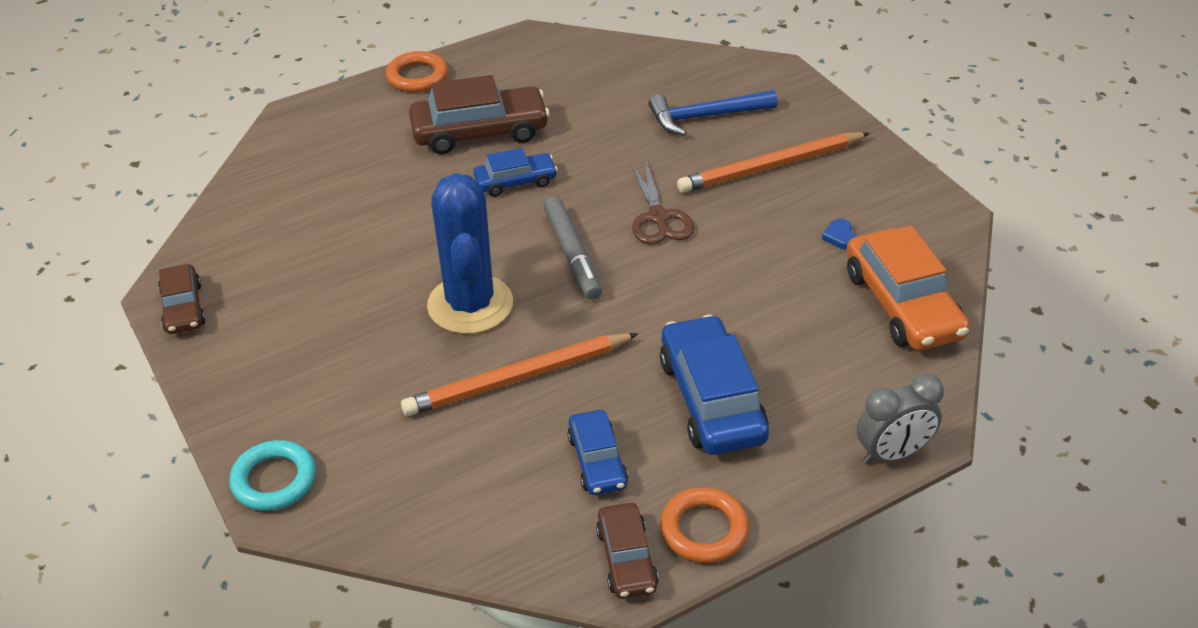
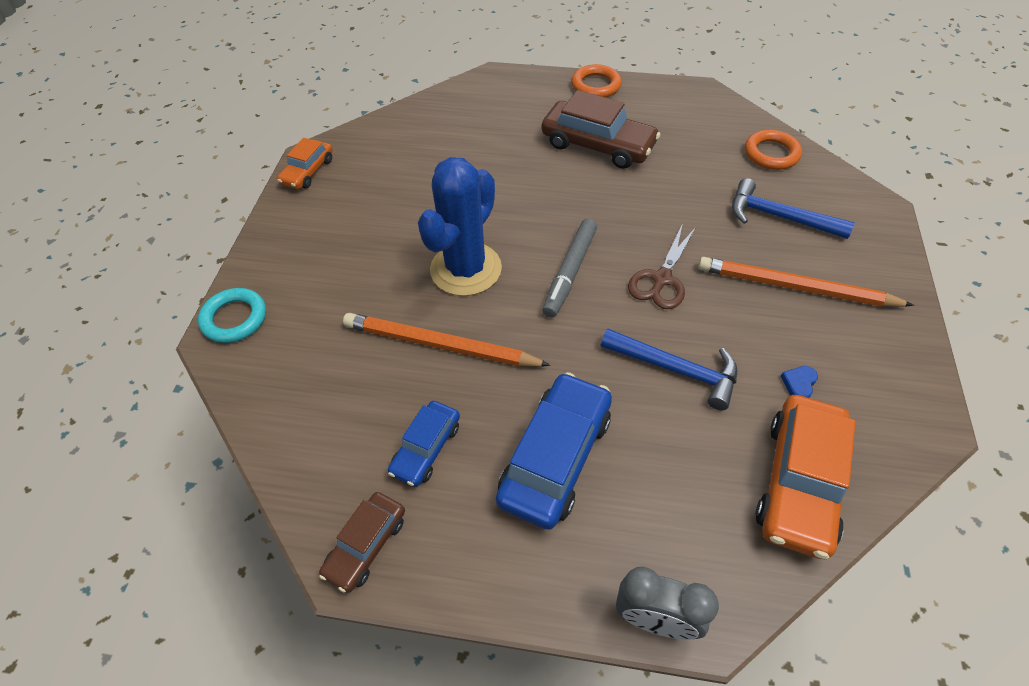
camera: 40 degrees right, 10 degrees up
(183, 308) = (308, 171): brown car -> orange car
(515, 181) = (586, 194): blue car -> none
(704, 530) = (441, 566): orange ring -> orange ring (771, 154)
(740, 280) = (676, 369): none -> blue hammer

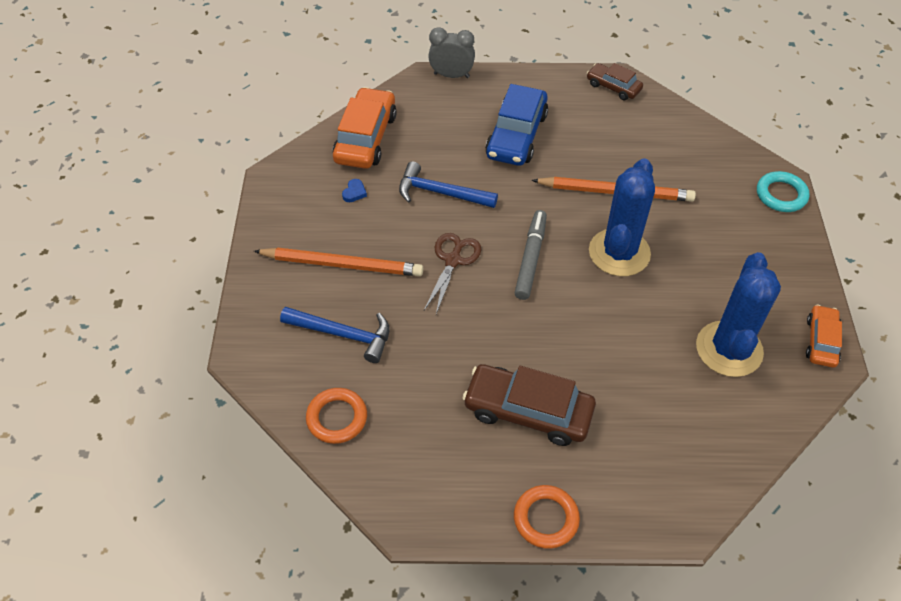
camera: 170 degrees right, 0 degrees up
(366, 545) = (613, 87): brown car -> brown car turned 75 degrees counterclockwise
(397, 173) = (729, 349): none -> blue cactus
(426, 448) = (599, 132): blue car -> none

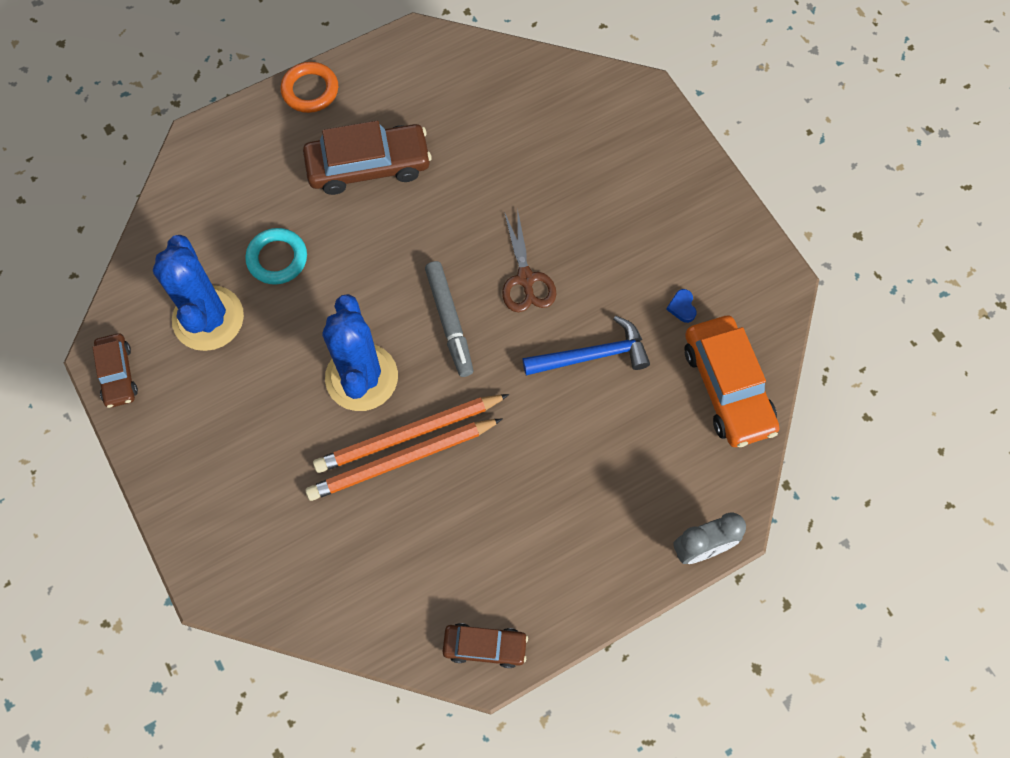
camera: 150 degrees right, 15 degrees up
(337, 418) = (525, 82): orange ring -> none
(341, 265) = (629, 218): orange pencil -> orange pencil (409, 434)
(343, 334) = (574, 153): blue hammer -> none
(516, 135) = (560, 487): blue car -> none
(781, 195) = (206, 562): turquoise ring -> turquoise ring (277, 258)
(821, 341) = (118, 374): orange car -> brown car

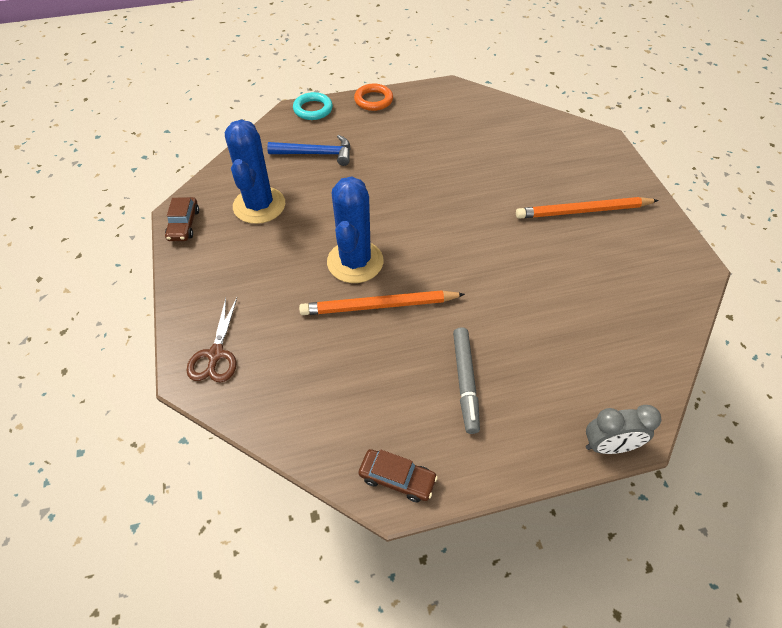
camera: 15 degrees right, 15 degrees down
(277, 258) = (319, 181): turquoise ring -> turquoise ring (313, 109)
(368, 166) = (399, 144): brown car -> none
(402, 460) = (368, 322): orange pencil -> orange pencil (583, 211)
(449, 322) = (431, 241): grey marker -> grey marker (465, 382)
(526, 279) = (495, 227): brown scissors -> brown scissors (215, 355)
(592, 355) = (537, 284): blue hammer -> blue hammer (316, 154)
(682, 307) = (615, 267): blue heart -> none
(727, 387) = (646, 329): orange car -> none

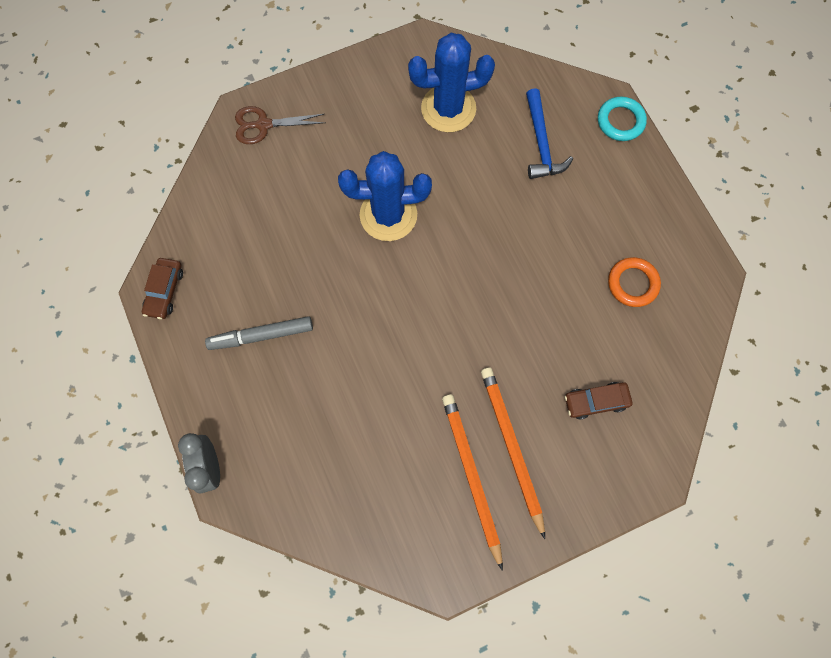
camera: 80 degrees right, 20 degrees up
(184, 224) = (408, 51): brown car -> brown car (595, 401)
(373, 100) = (658, 184): orange ring -> orange ring (632, 283)
(379, 305) = (337, 247): orange pencil -> orange pencil (472, 476)

